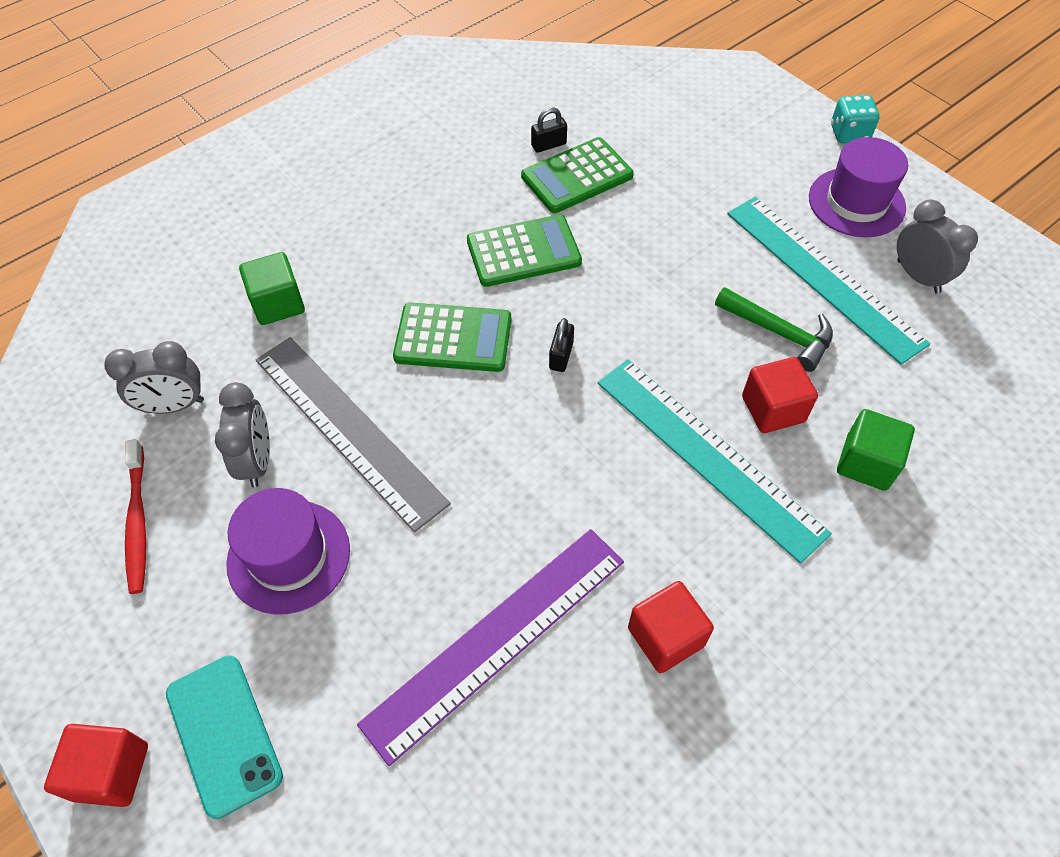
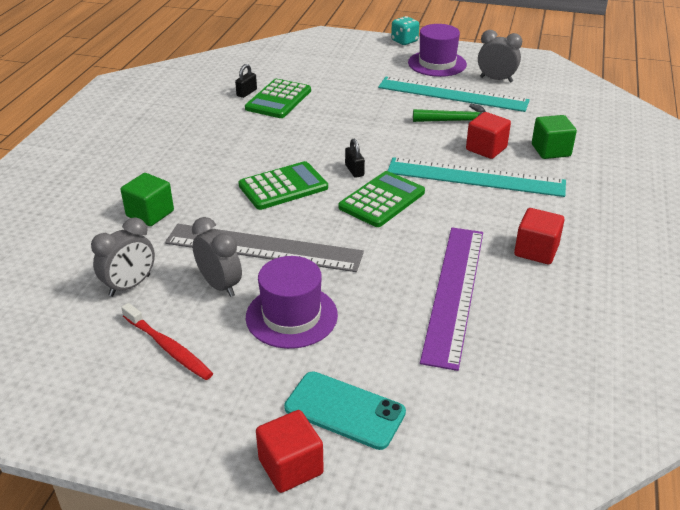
camera: 35 degrees left, 20 degrees down
(523, 252) = (283, 138): green calculator -> green calculator (382, 200)

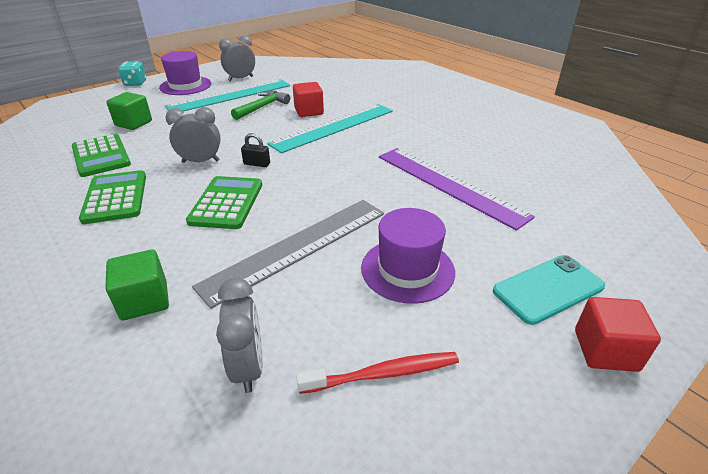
camera: 55 degrees left, 0 degrees up
(220, 285) = (321, 296): grey clock -> grey clock (200, 161)
(246, 93) = (58, 166): black padlock -> none
(382, 200) = (310, 168): green calculator -> green calculator (115, 197)
(536, 251) = (434, 141): red cube -> none
(551, 150) = (341, 96): green cube -> green cube (133, 123)

